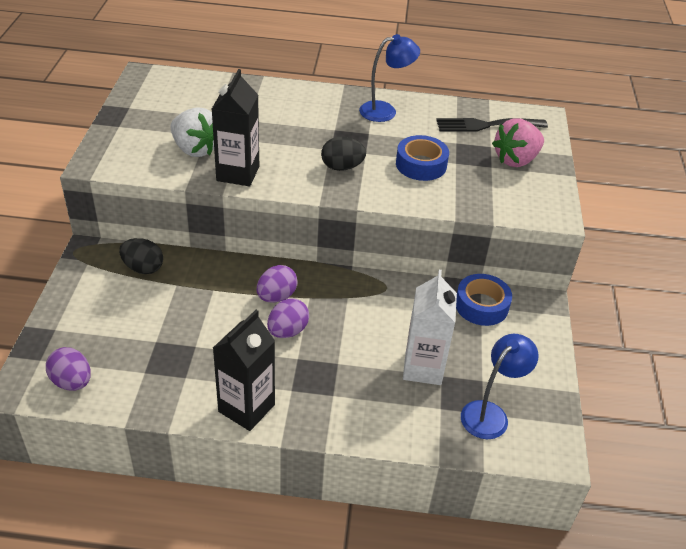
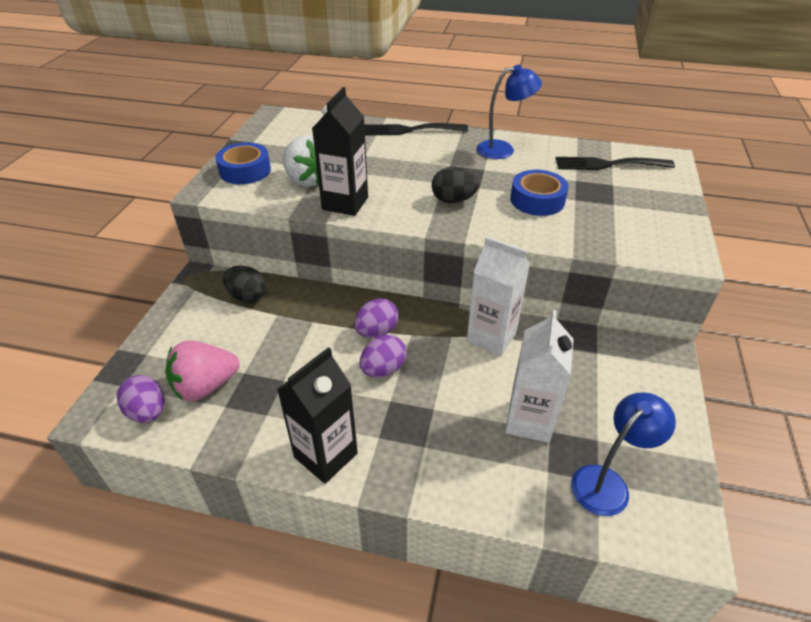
camera: 10 degrees right, 0 degrees up
(289, 90) = (409, 130): none -> black fork
(385, 296) = (491, 337): none -> white carton
(481, 305) = (598, 352): blue tape -> blue tape (245, 171)
(516, 160) = (641, 198): pink strawberry -> pink strawberry (205, 386)

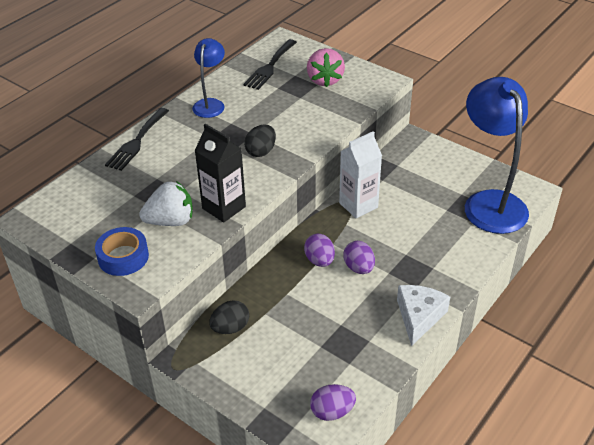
camera: 65 degrees left, 0 degrees up
(205, 386) = (322, 372): pink strawberry -> pink strawberry (325, 80)
(326, 455) = (419, 316): black carton -> white cheese
(529, 420) = (435, 215): white carton -> none
(537, 200) = (289, 113): blue tape -> none
(607, 482) = (490, 202): blue lamp -> blue lamp, size x1.90

